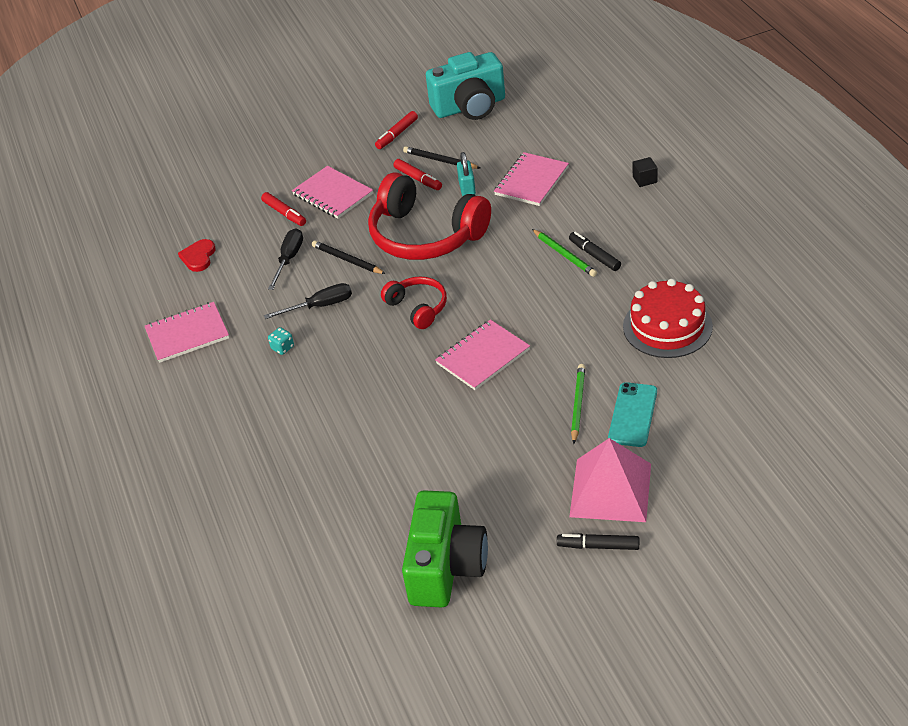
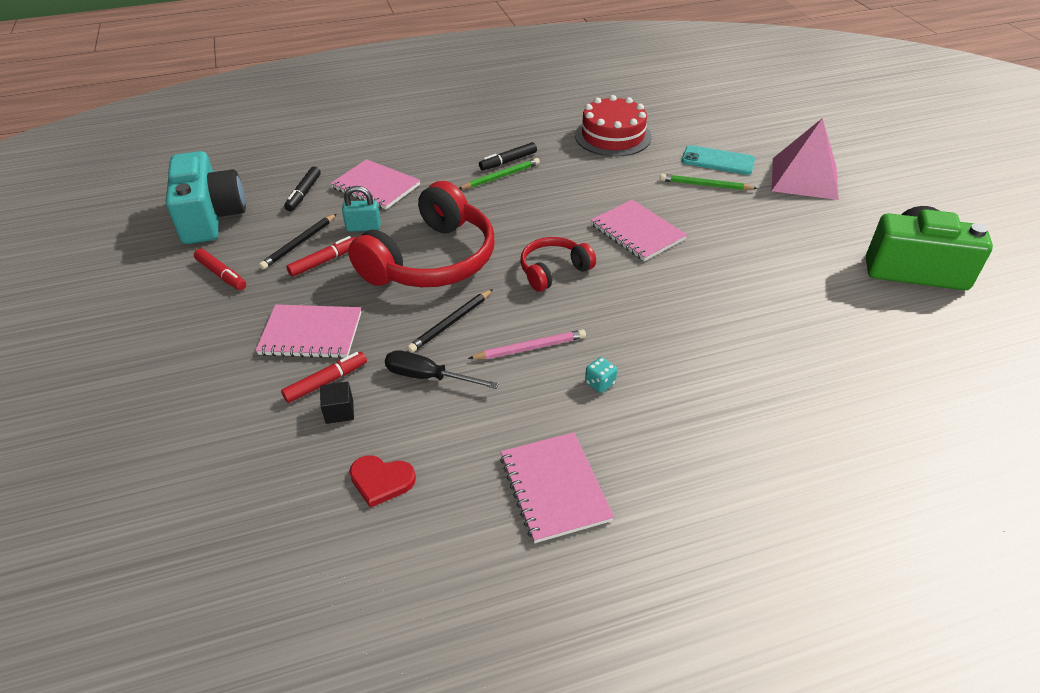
camera: 90 degrees left, 0 degrees up
(320, 306) = (530, 348): black screwdriver -> pink pencil
(333, 194) = (311, 333): pink notebook -> pink notebook turned 45 degrees clockwise
(598, 546) = (867, 188): black marker -> black marker (304, 194)
(644, 179) = (410, 128): black cube -> black cube (339, 411)

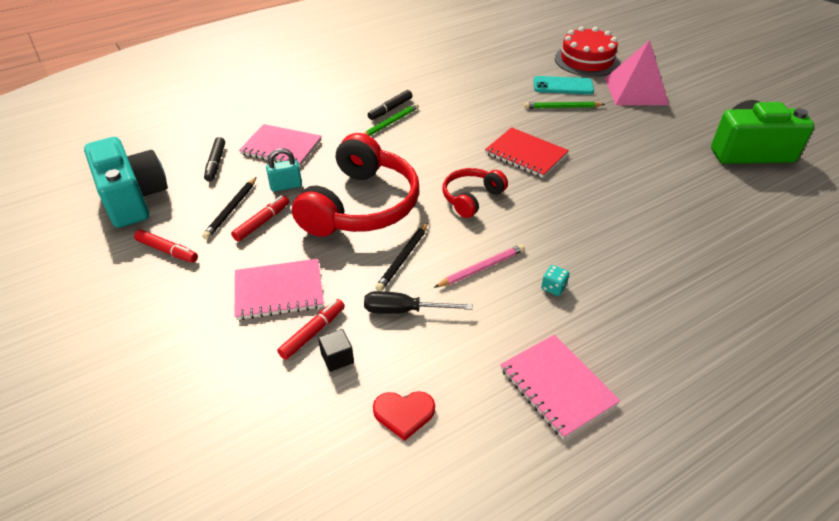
camera: 15 degrees left, 0 degrees up
(612, 136) = (469, 76): red cake -> red cake (586, 60)
(637, 232) = (526, 154): pink notebook -> red notebook

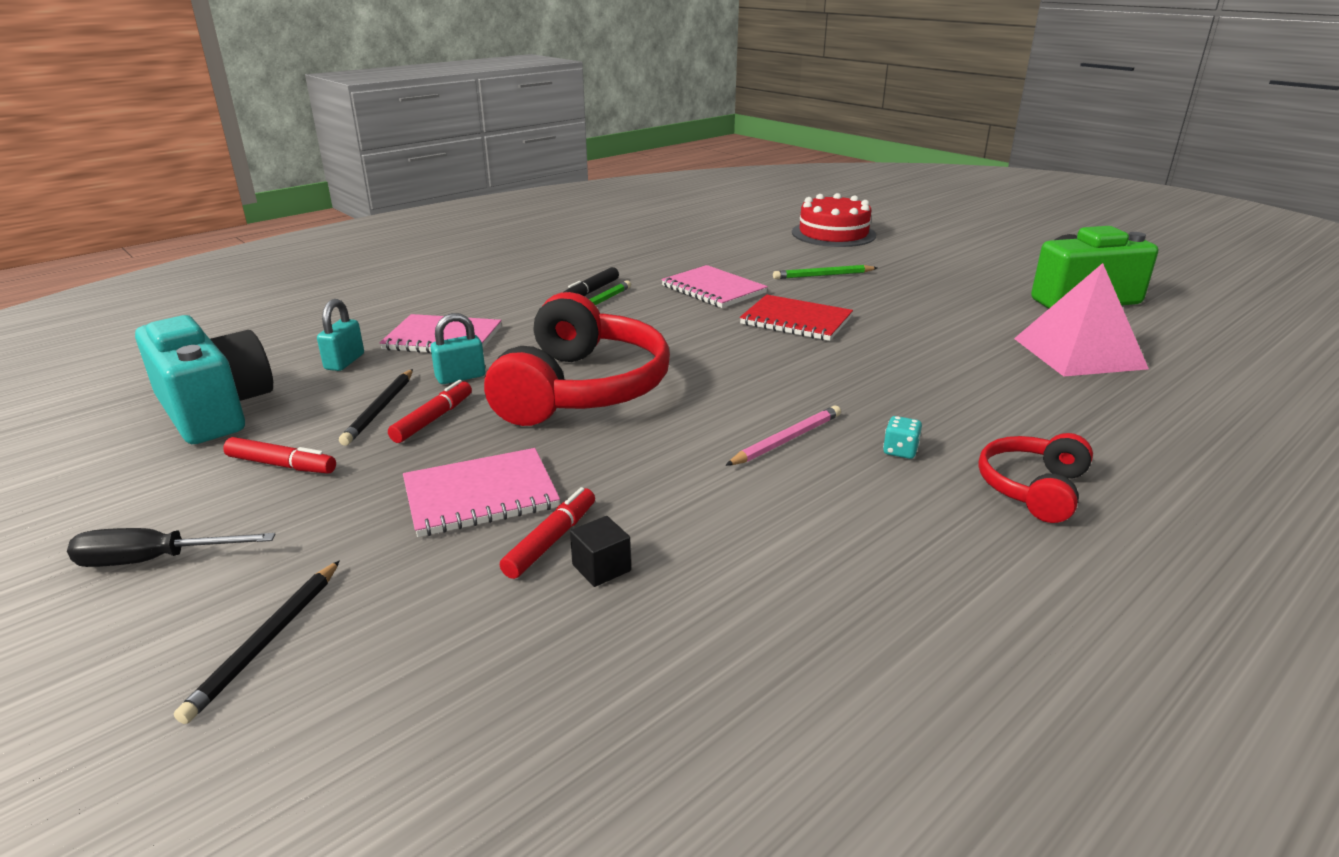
camera: 10 degrees left, 15 degrees down
(216, 163) = (344, 362): black marker -> turquoise padlock
(403, 258) = (665, 440): black pencil -> black pencil (267, 641)
(404, 310) = (689, 498): black screwdriver -> black screwdriver (154, 560)
(404, 414) = (737, 627): red heart -> none
(471, 198) = (740, 368): red headphones -> red headphones (1032, 488)
(557, 386) = (963, 563): pink notebook -> pink notebook (713, 289)
(563, 86) = (814, 257): turquoise phone -> none
(635, 91) = (909, 256): pink pyramid -> pink pyramid (1078, 353)

